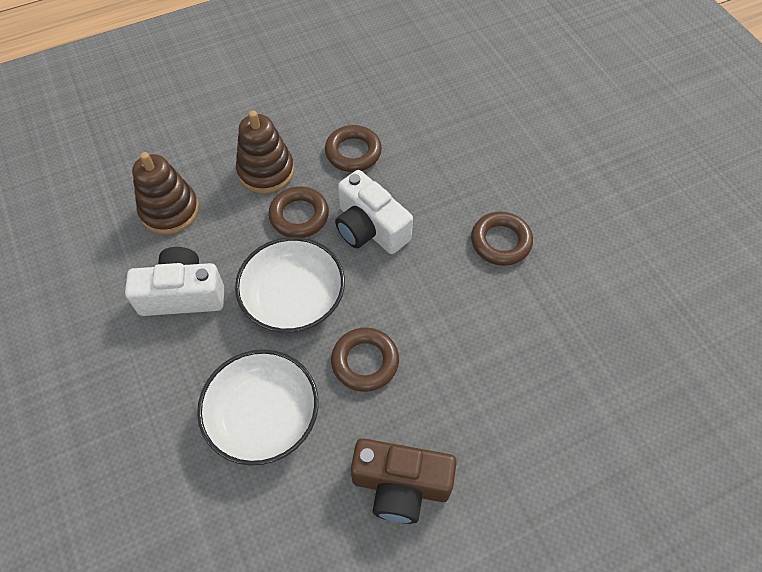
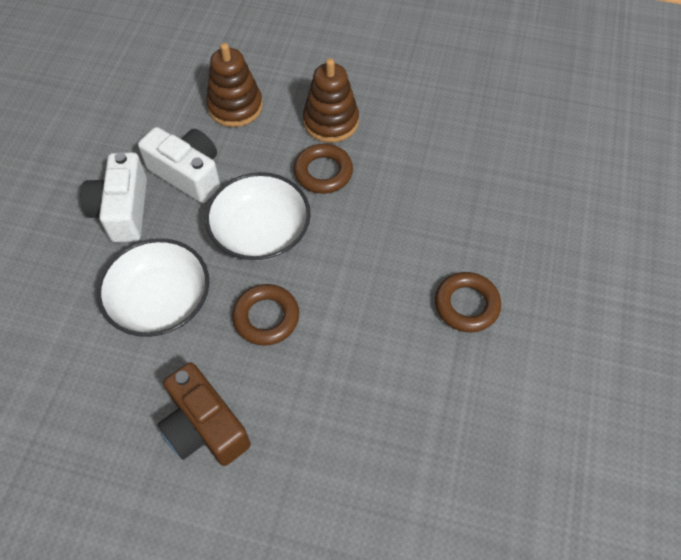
camera: 40 degrees right, 0 degrees up
(353, 152) = (413, 150): brown ring -> none
(370, 228) = (368, 219): white camera -> white camera (123, 210)

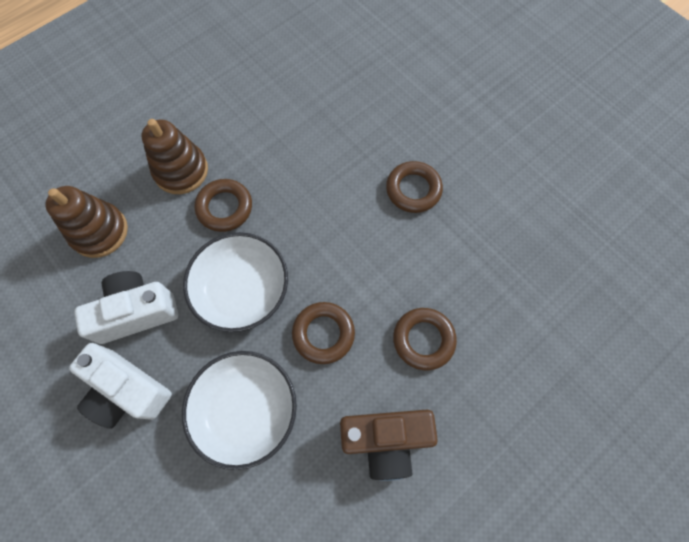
camera: 55 degrees left, 10 degrees up
(321, 404) = (423, 339): none -> brown ring

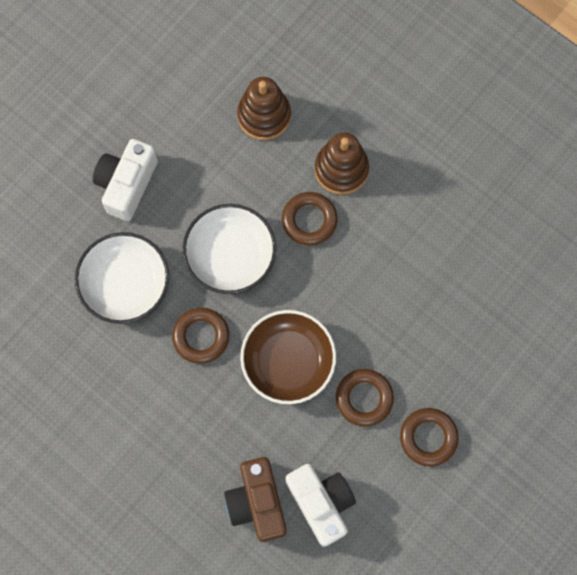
camera: 80 degrees right, 5 degrees up
(136, 312) = (194, 171): white camera -> white camera (321, 503)
(366, 251) = (288, 361): none -> brown bowl
(385, 440) = (118, 405): brown camera -> brown camera (257, 502)
(423, 339) = (210, 427): brown ring -> brown ring (428, 437)

